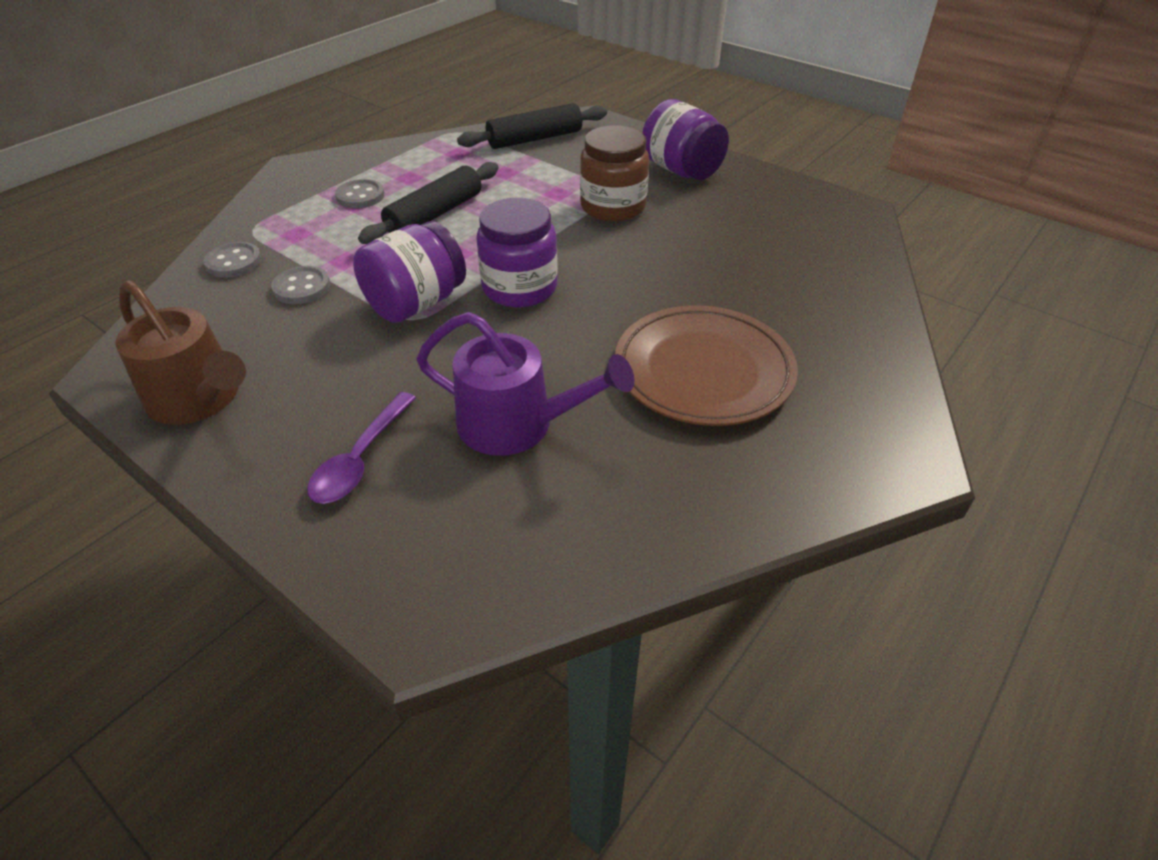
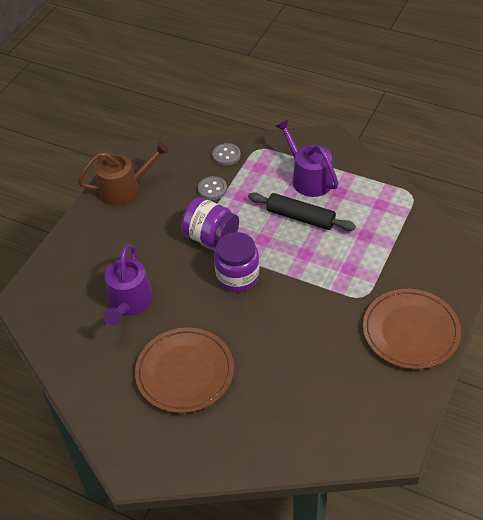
camera: 80 degrees right, 5 degrees up
(199, 399) = (124, 189): brown watering can -> brown watering can turned 135 degrees counterclockwise
(360, 196) = (308, 178): grey button -> purple watering can
(361, 458) = (98, 255): purple spoon -> none
(535, 139) = (421, 238): black rolling pin -> none
(613, 207) = (342, 301): brown jar -> none
(681, 170) = (410, 331): purple jar -> brown plate

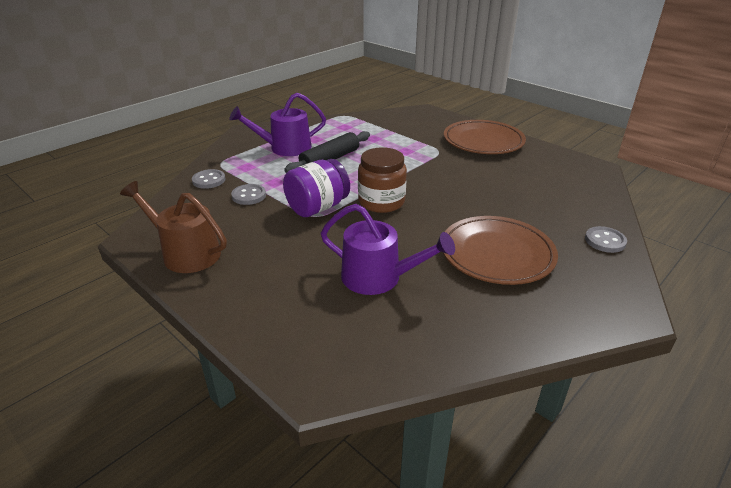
camera: 75 degrees left, 15 degrees down
(124, 189) = (186, 253): brown watering can -> brown watering can turned 60 degrees counterclockwise
(234, 454) = (605, 241): none -> grey button
(237, 276) = (381, 202): purple jar -> brown jar

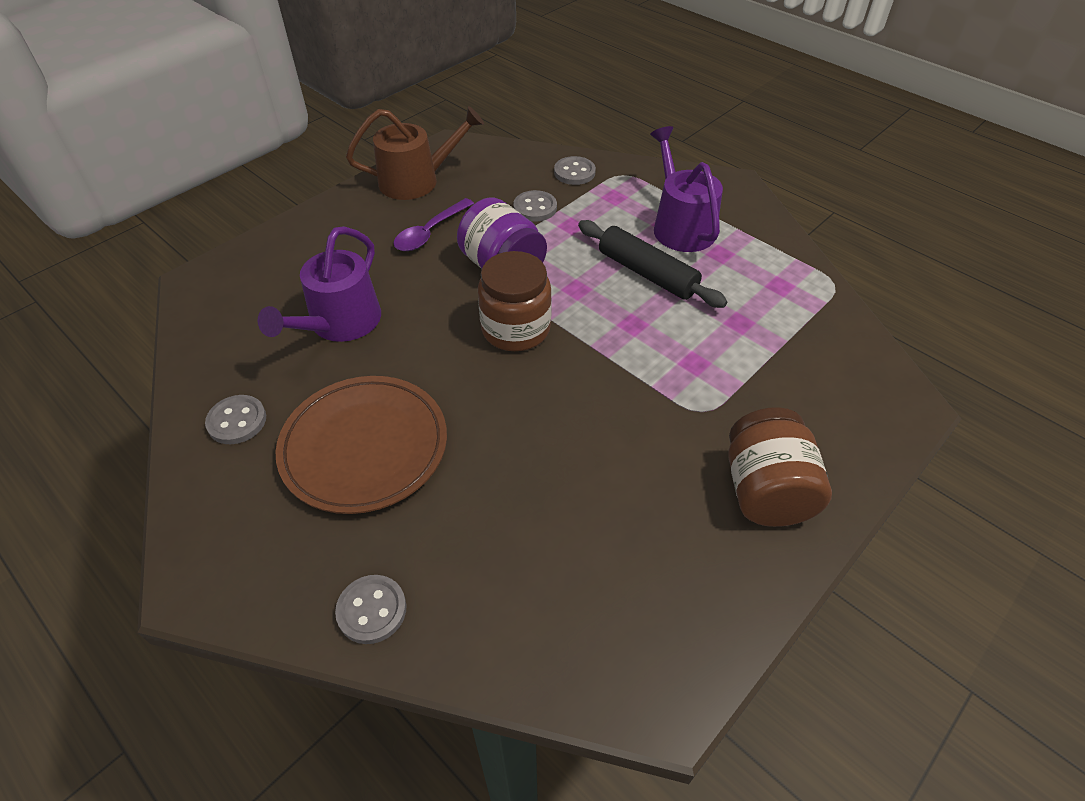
camera: 90 degrees right, 15 degrees up
(186, 253) = (416, 181): brown watering can -> brown watering can turned 45 degrees clockwise
(267, 241) = (430, 232): none -> purple spoon
(483, 141) = (765, 491): brown plate -> brown jar
(493, 318) = (237, 421): none -> grey button

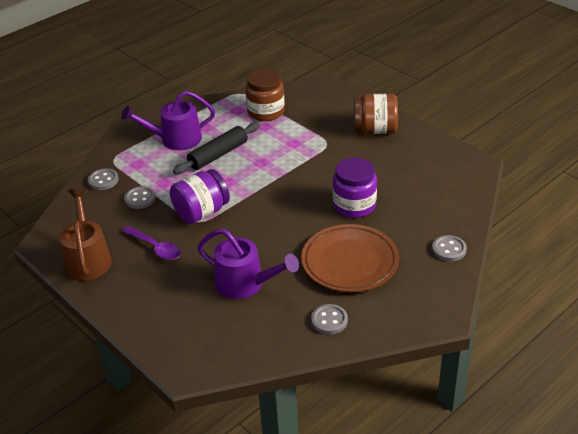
camera: 85 degrees left, 10 degrees down
(514, 454) = (354, 205): none -> purple jar
(516, 329) = (260, 206): brown jar -> brown jar (266, 112)

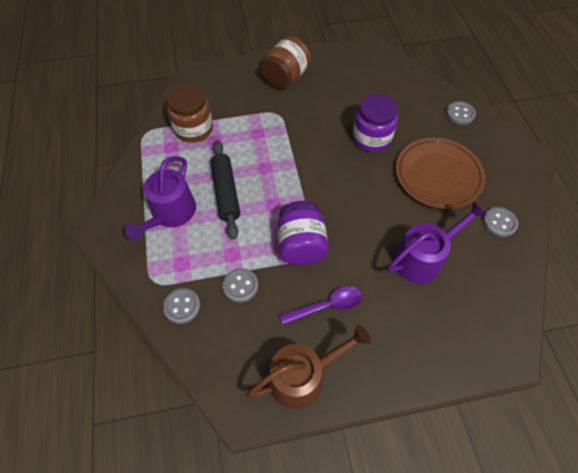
camera: 60 degrees left, 20 degrees up
(87, 259) = (302, 376): brown watering can -> brown watering can turned 135 degrees clockwise

